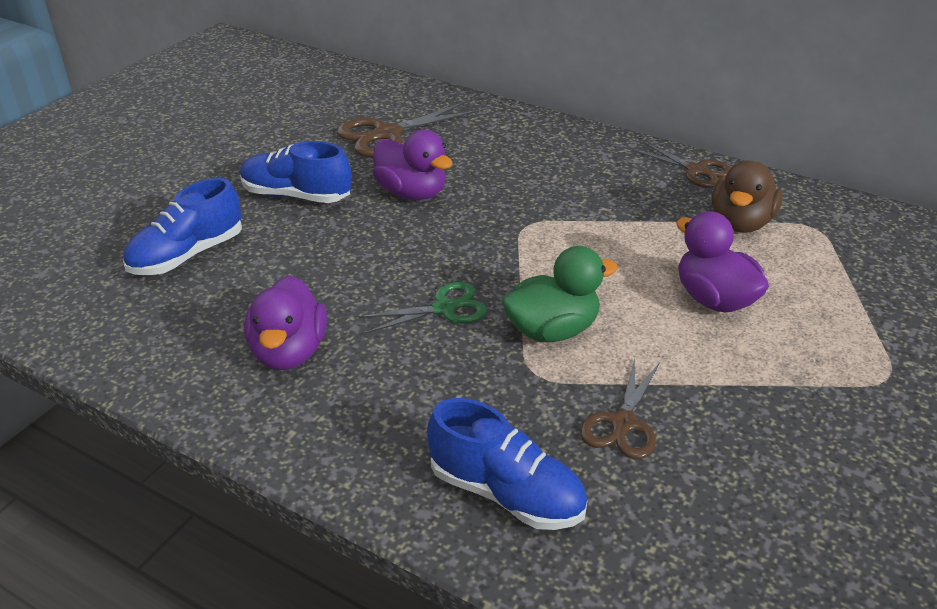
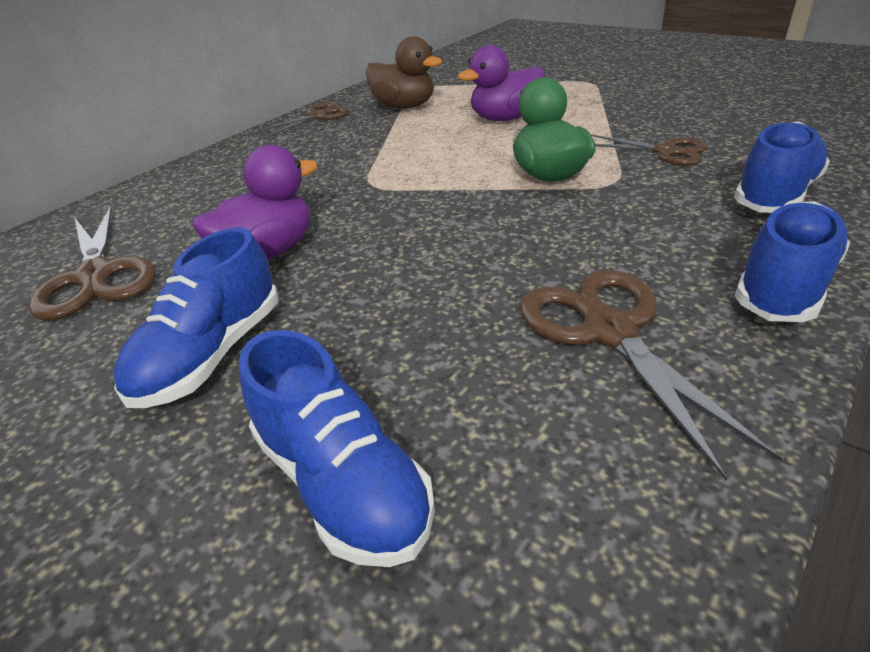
camera: 80 degrees left, 0 degrees up
(289, 352) = (609, 331): purple duck -> brown scissors
(333, 456) = (784, 285): none -> blue shoe
(444, 308) = (514, 227): green scissors -> none

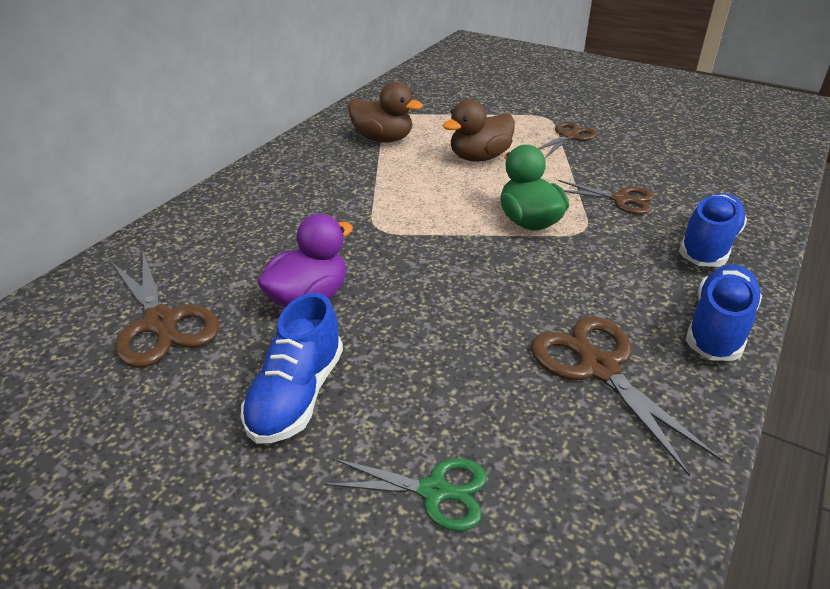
camera: 10 degrees left, 0 degrees up
(317, 116) = (302, 148): brown scissors -> brown scissors (569, 136)
(342, 482) = (434, 491): blue shoe -> green scissors
(505, 118) = (479, 157): purple duck -> brown duck

